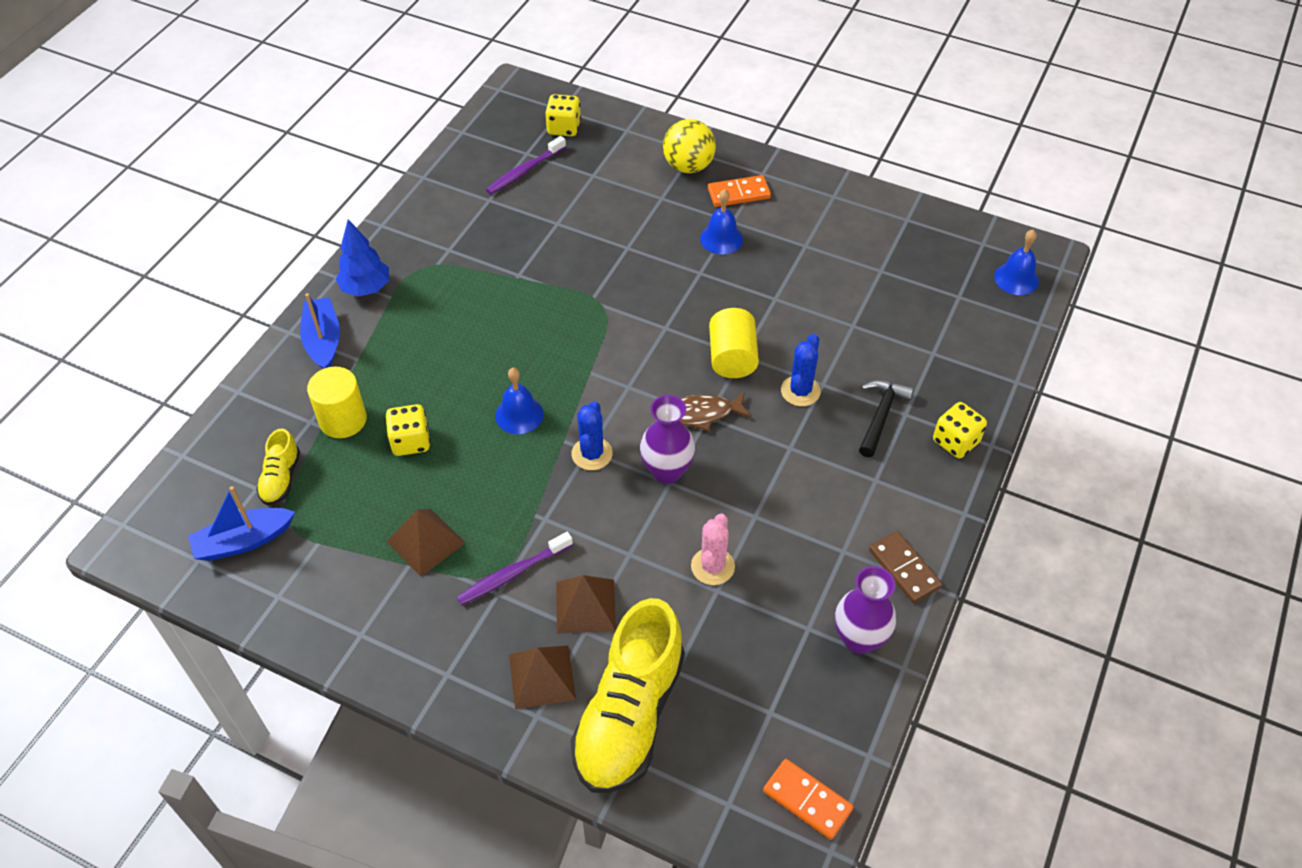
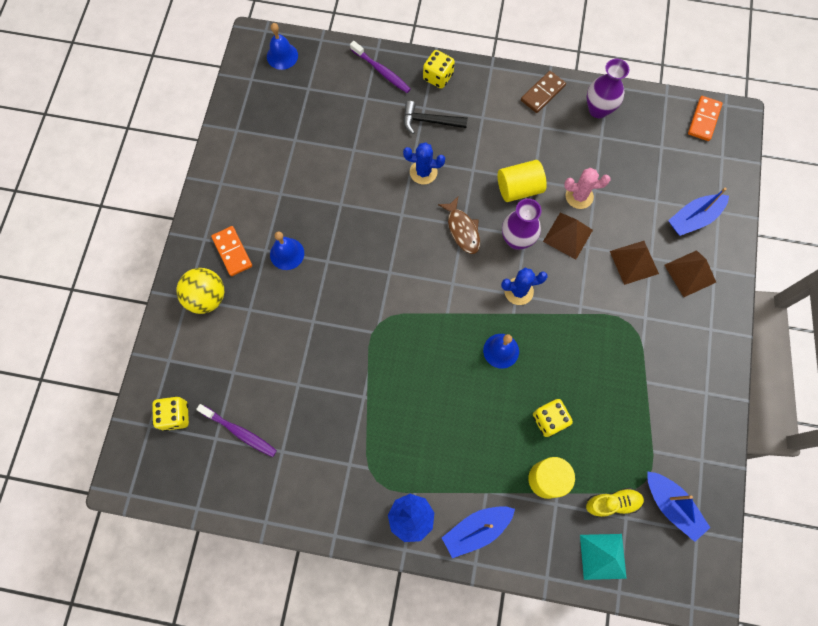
camera: 105 degrees left, 20 degrees up
(229, 451) = (603, 556): none -> turquoise pyramid
(426, 542) = (626, 377): brown pyramid -> brown pyramid (568, 235)
(513, 574) = (628, 313): purple toothbrush -> purple toothbrush (381, 71)
(629, 716) = (694, 218): yellow shoe -> blue boat
(732, 358) = (406, 221): yellow cylinder -> yellow cylinder (519, 188)

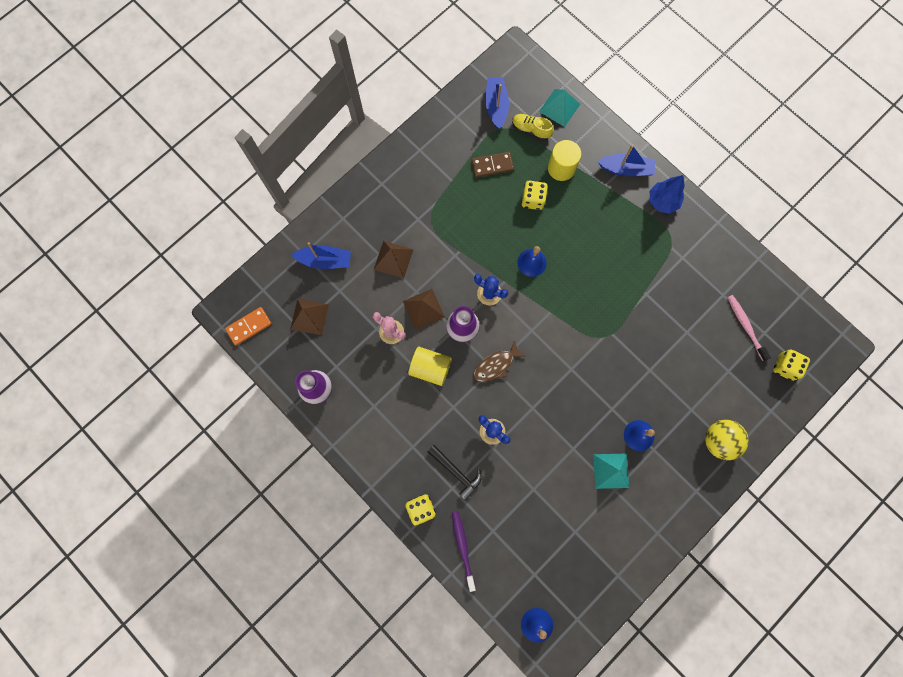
camera: 145 degrees left, 5 degrees up
(232, 252) = (680, 465): orange domino -> none
(239, 432) = (745, 326): purple toothbrush -> pink toothbrush
(294, 207) = (611, 470): none -> turquoise pyramid
(462, 229) = (496, 365): brown fish -> brown fish turned 135 degrees counterclockwise
(542, 93) = (349, 434): brown domino -> brown domino (492, 165)
(690, 273) = (362, 226): brown pyramid -> brown pyramid (309, 316)

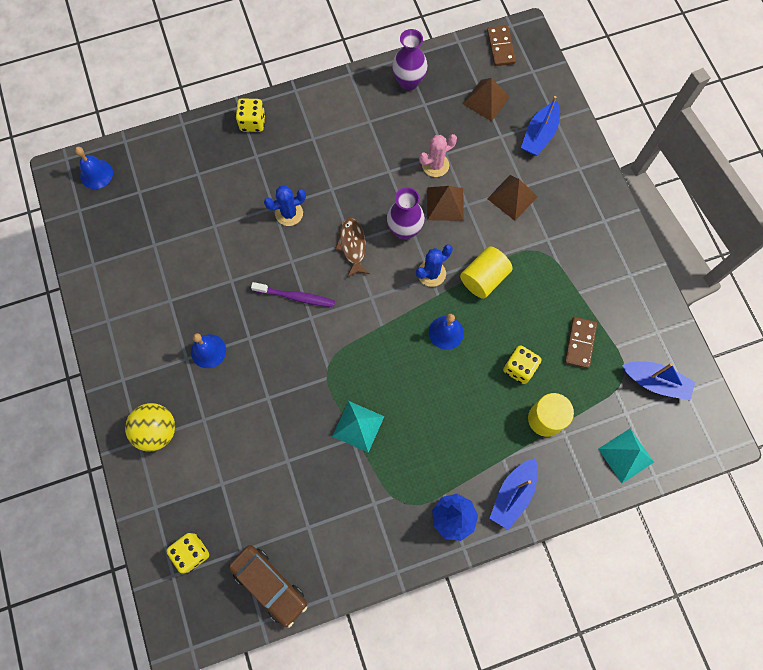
camera: 115 degrees right, 5 degrees down
(249, 326) = (500, 47): orange domino -> brown domino
(430, 368) = (380, 184): yellow cylinder -> yellow cylinder (484, 278)
(456, 472) = (268, 165): black hammer -> none
(463, 548) = (198, 142): purple toothbrush -> purple toothbrush (296, 297)
(531, 130) = (608, 407): yellow shoe -> none
(611, 470) = (190, 306): turquoise pyramid -> turquoise pyramid (358, 426)
(745, 326) = (260, 532): pink toothbrush -> none
(774, 302) = (269, 585): none -> brown car

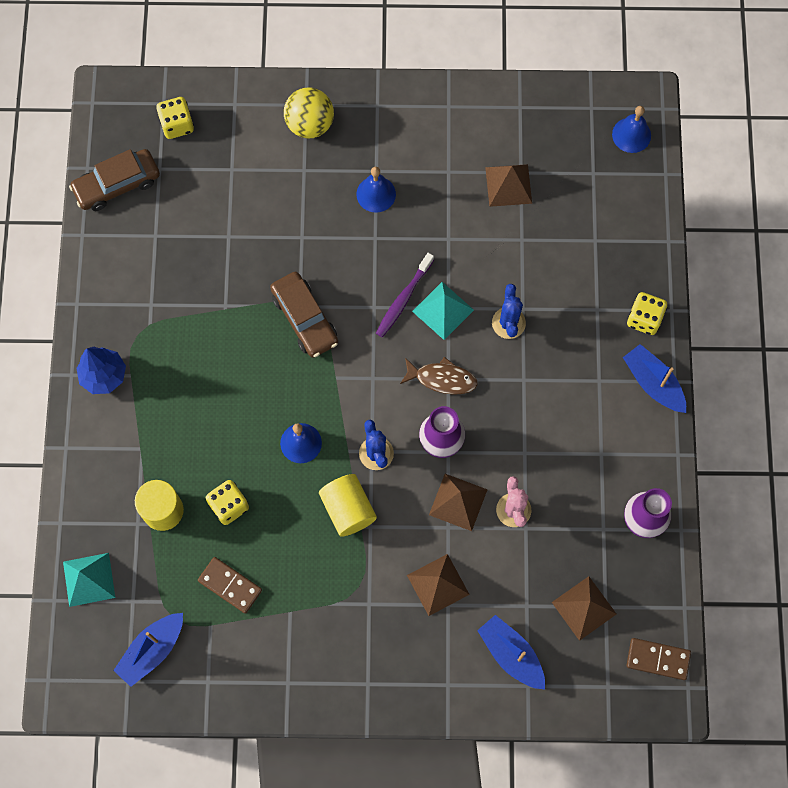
camera: 110 degrees right, 0 degrees up
(168, 250) = (508, 185): none -> brown pyramid
(340, 368) = (304, 319): none -> brown car
(358, 426) = (235, 316): turquoise pyramid -> turquoise pyramid (443, 310)
(513, 494) = (100, 444): blue boat -> blue boat (653, 383)

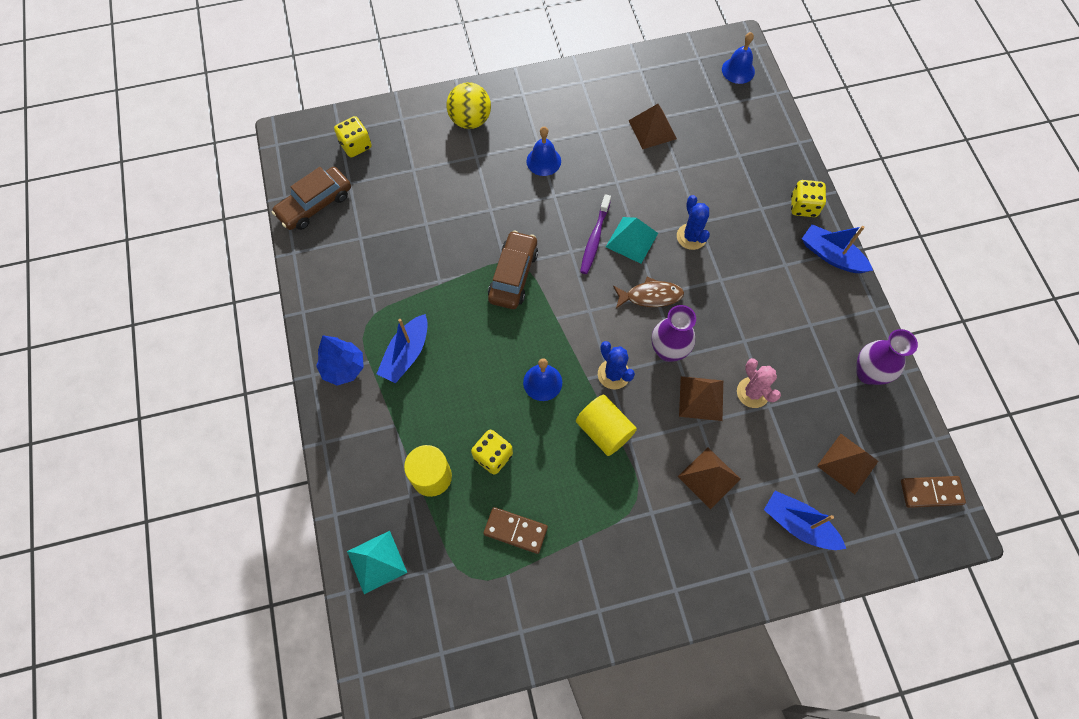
camera: 15 degrees left, 5 degrees down
(152, 650) = (457, 615): blue boat -> blue boat (406, 354)
(304, 319) = (513, 275): brown car -> brown car turned 120 degrees counterclockwise

